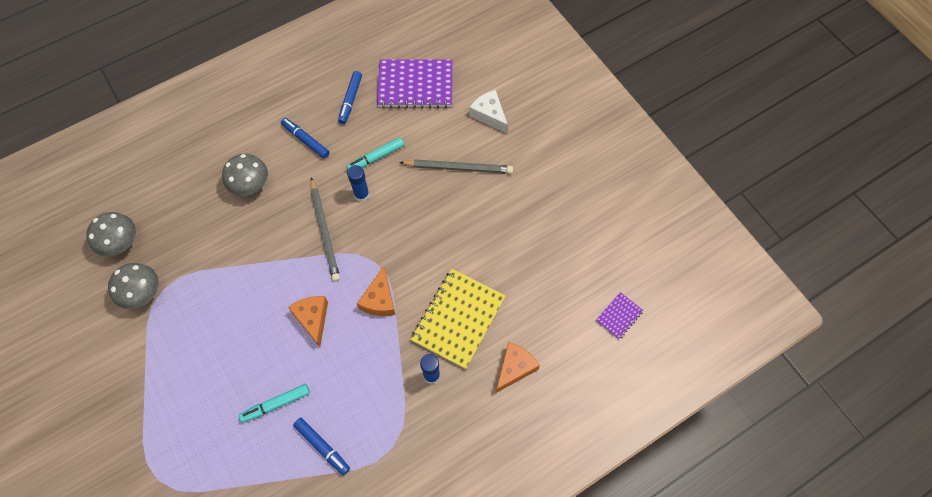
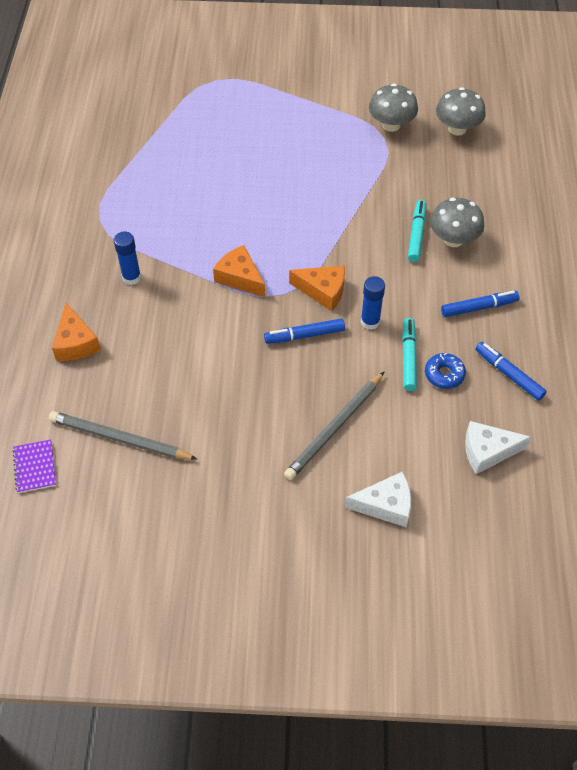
camera: 125 degrees right, 10 degrees down
(276, 404) = (209, 165): turquoise marker -> turquoise marker (416, 234)
(313, 319) = (265, 222): orange cheese -> orange cheese (323, 291)
(322, 447) = (146, 178): blue marker -> blue marker (304, 335)
(325, 231) = (351, 272): grey pencil -> grey pencil (119, 439)
(375, 132) = (444, 374): none -> blue donut
(415, 85) = (487, 451): purple notebook -> white cheese
(458, 319) = (164, 327): yellow notebook -> none

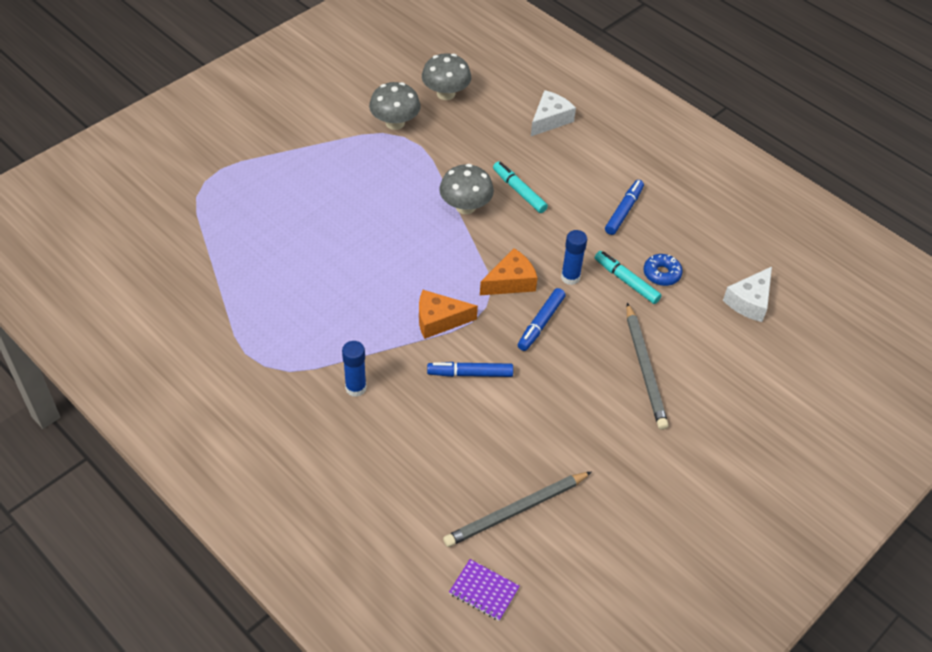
camera: 50 degrees left, 5 degrees down
(76, 343) = (382, 474): orange cheese -> none
(386, 505) = (740, 390): white cheese -> white cheese (550, 120)
(453, 239) = (547, 176): grey mushroom -> grey mushroom (465, 207)
(508, 374) = (697, 241): blue marker -> blue marker (470, 374)

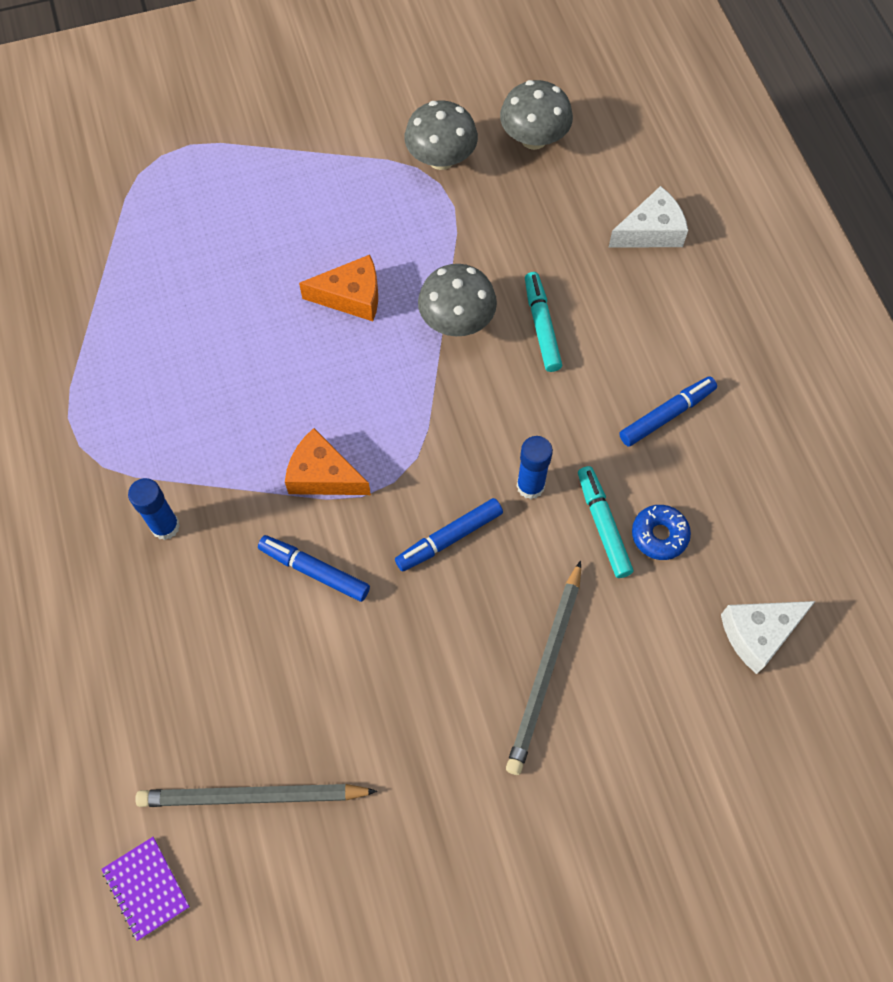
camera: 30 degrees right, 15 degrees up
(511, 282) = (448, 458): orange cheese -> orange cheese (351, 296)

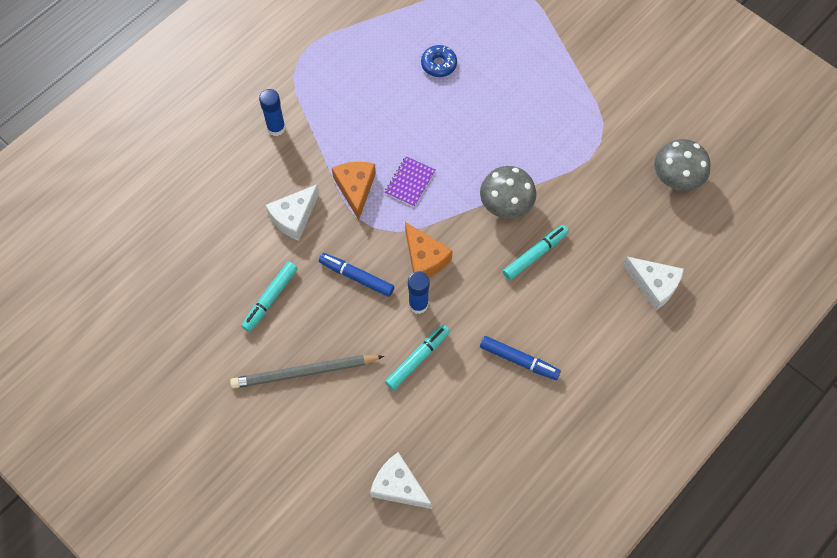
camera: 60 degrees right, 0 degrees up
(146, 888) = (76, 236): purple notebook -> purple notebook (410, 182)
(252, 797) = (149, 258): grey pencil -> none
(314, 571) = (294, 217): blue marker -> white cheese
(351, 296) = (483, 138): orange cheese -> orange cheese (425, 258)
(415, 661) = (270, 299): none -> turquoise marker
(441, 159) = (620, 133): grey mushroom -> none
(659, 535) = (431, 395): blue donut -> blue donut (438, 64)

